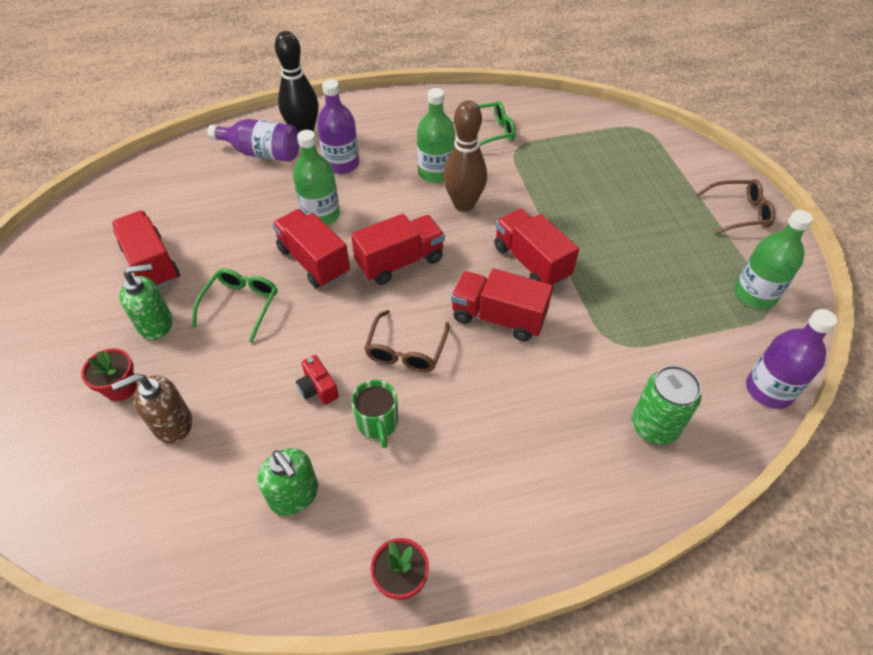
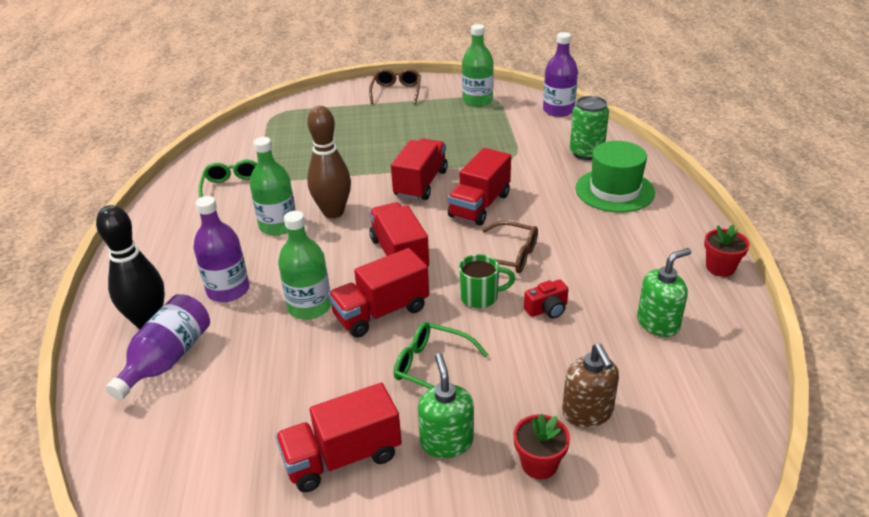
camera: 80 degrees left, 15 degrees down
(378, 423) = (585, 274): green mug -> green mug (480, 297)
(531, 262) = (421, 184): red truck -> red truck turned 135 degrees clockwise
(563, 459) = (614, 190): none -> green hat

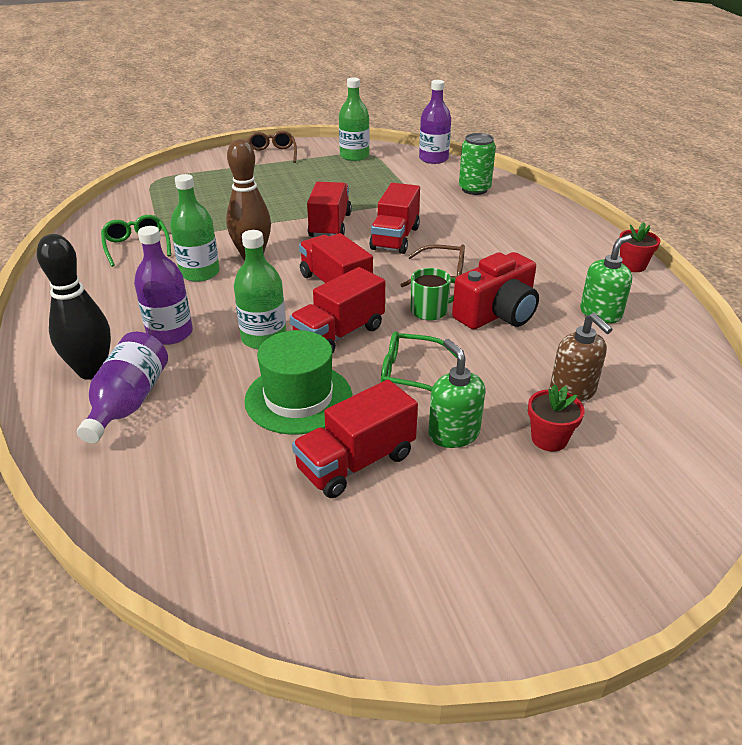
camera: 15 degrees left, 0 degrees up
(547, 309) = (497, 314): red camera -> red camera, size x2.07
(614, 190) = (513, 216): green hat -> green hat (298, 398)

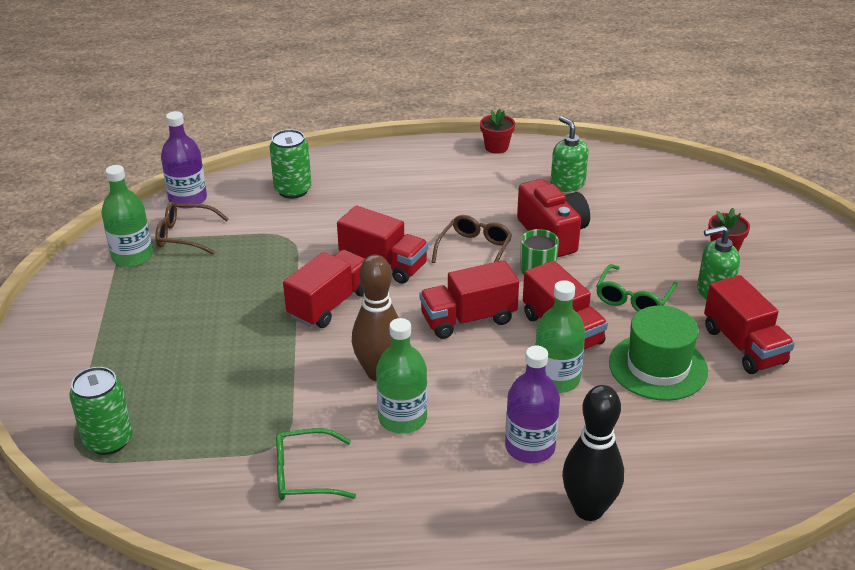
camera: 75 degrees left, 0 degrees up
(129, 402) = (647, 479): purple bottle -> none
(168, 184) = (108, 440): none -> green can
(272, 154) = (68, 327): brown glasses -> brown glasses (185, 235)
(330, 226) = (329, 304): red truck -> red truck turned 105 degrees clockwise
(573, 391) = (670, 225): brown soap dispenser -> none

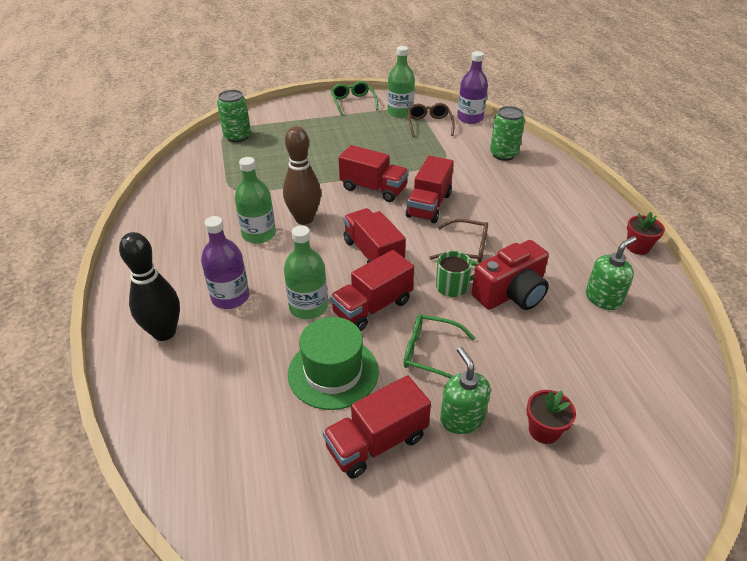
camera: 80 degrees right, 5 degrees up
(304, 474) = (208, 203): green glasses -> green glasses (353, 102)

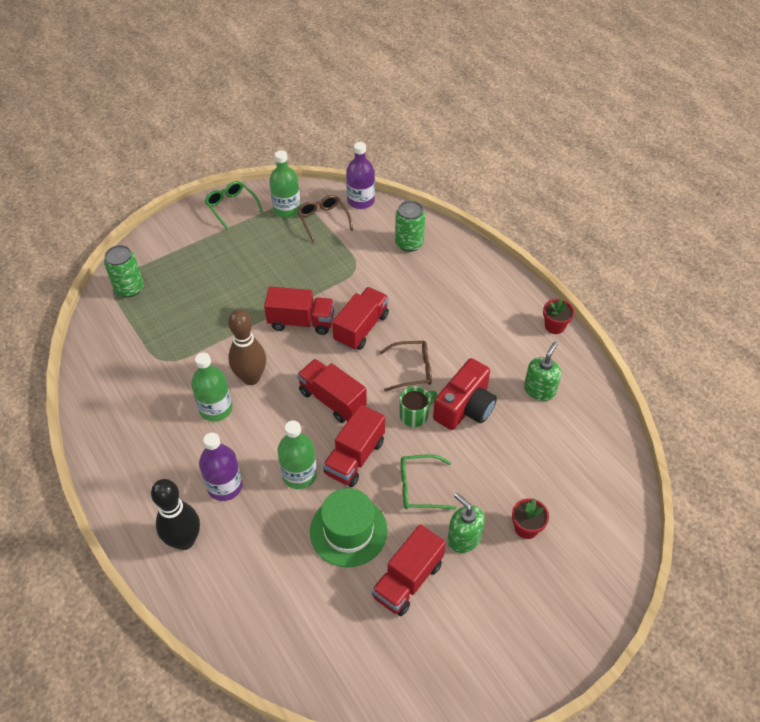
camera: 20 degrees left, 10 degrees up
(429, 205) = (361, 328): red truck -> red truck turned 150 degrees counterclockwise

